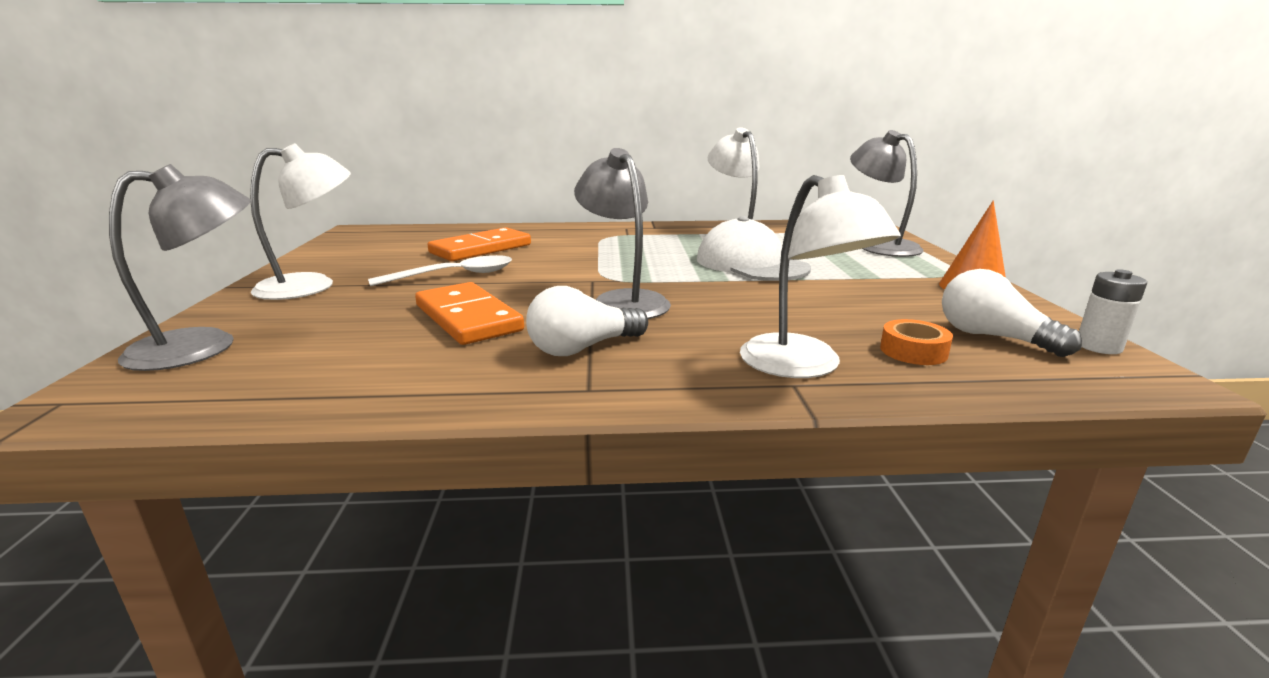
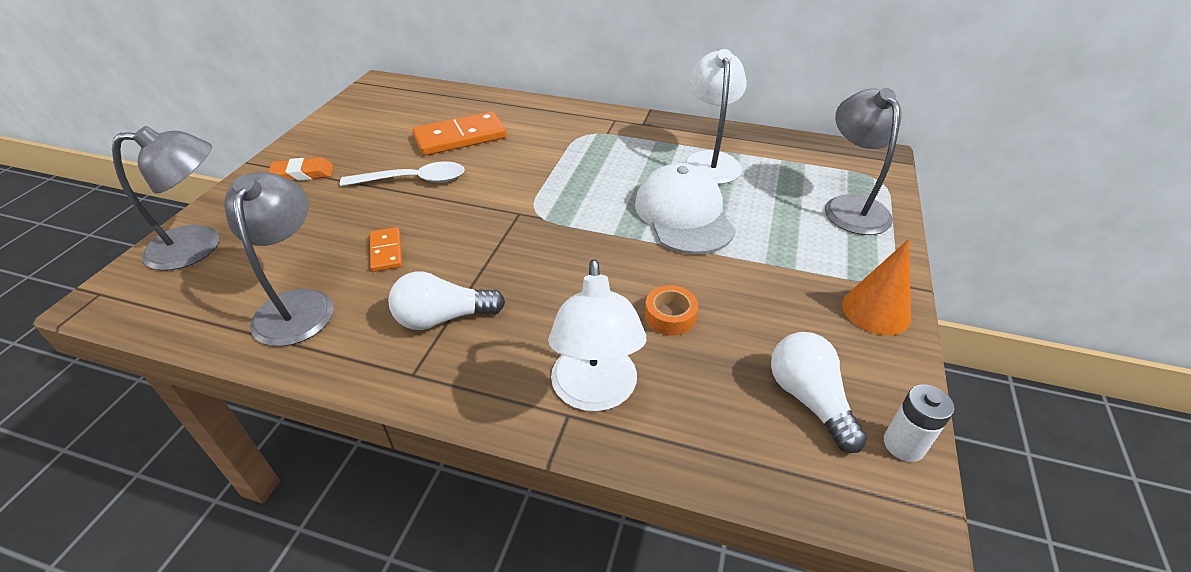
camera: 20 degrees right, 20 degrees up
(312, 285) = (303, 174): white lamp -> orange eraser
(468, 318) = (386, 251): orange domino -> orange domino, size x0.54
(623, 301) = (521, 254): grey lamp -> grey lamp (297, 305)
(913, 351) = (711, 399): orange tape -> orange tape (670, 316)

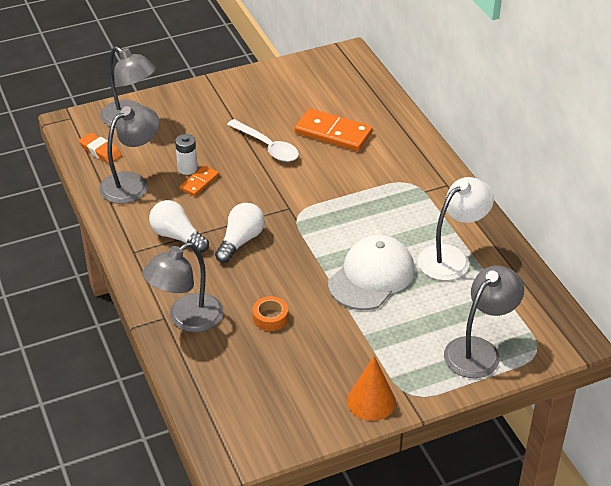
camera: 50 degrees right, 0 degrees up
(303, 174) = (221, 102): orange eraser -> orange eraser (100, 151)
(595, 393) = (187, 319): white lamp -> grey lamp
(809, 399) = (264, 399): white light bulb -> white light bulb (240, 241)
(903, 445) = (269, 447): white battery -> white battery (187, 168)

